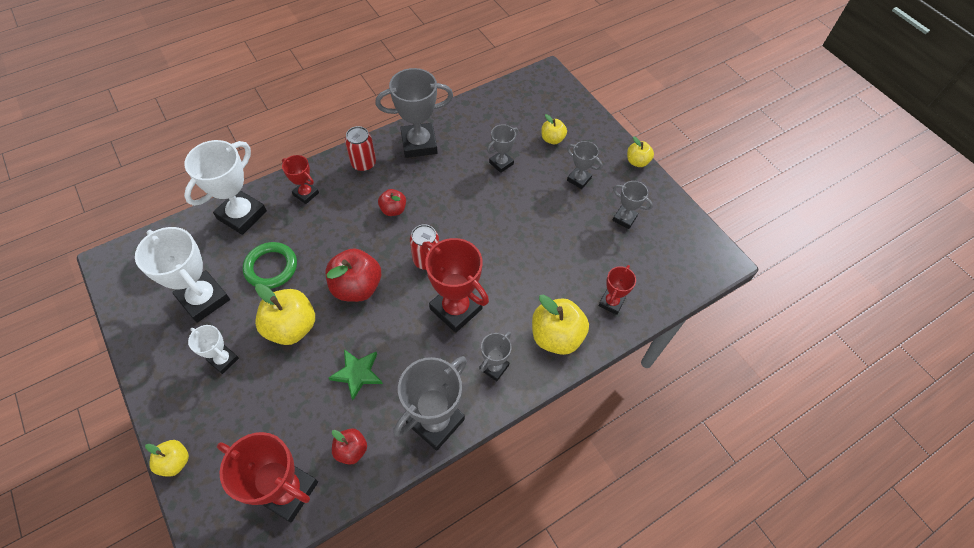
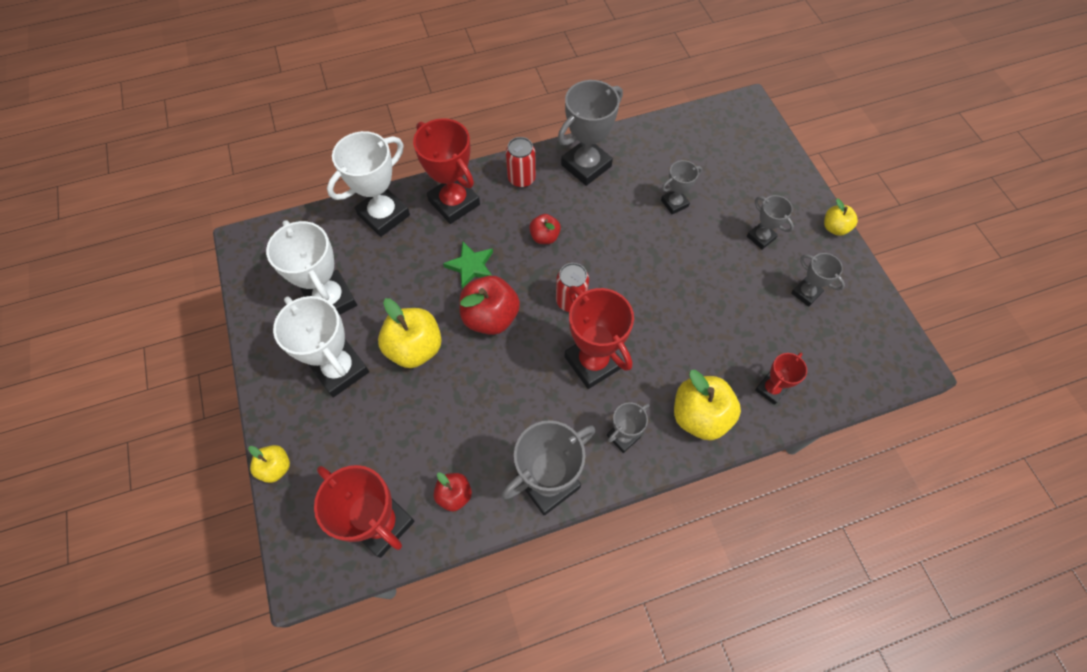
camera: 15 degrees right, 5 degrees up
(223, 360) = (340, 369): white trophy -> white trophy, size x1.84
(271, 267) = (404, 278): green ring -> none
(306, 194) = (454, 202): red trophy -> red trophy, size x1.84
(357, 373) = (475, 413): green star -> green star (471, 266)
(419, 144) = (586, 165): grey trophy -> grey trophy turned 45 degrees counterclockwise
(552, 139) = (739, 184): yellow apple -> none

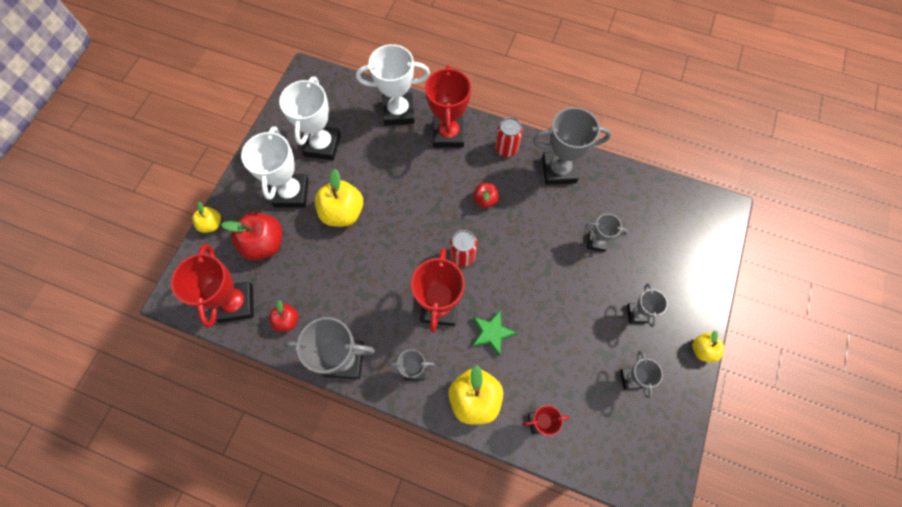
camera: 40 degrees right, 5 degrees up
(471, 266) = (421, 185): green star -> green star (492, 333)
(490, 317) = (403, 227): red apple -> red apple (265, 244)

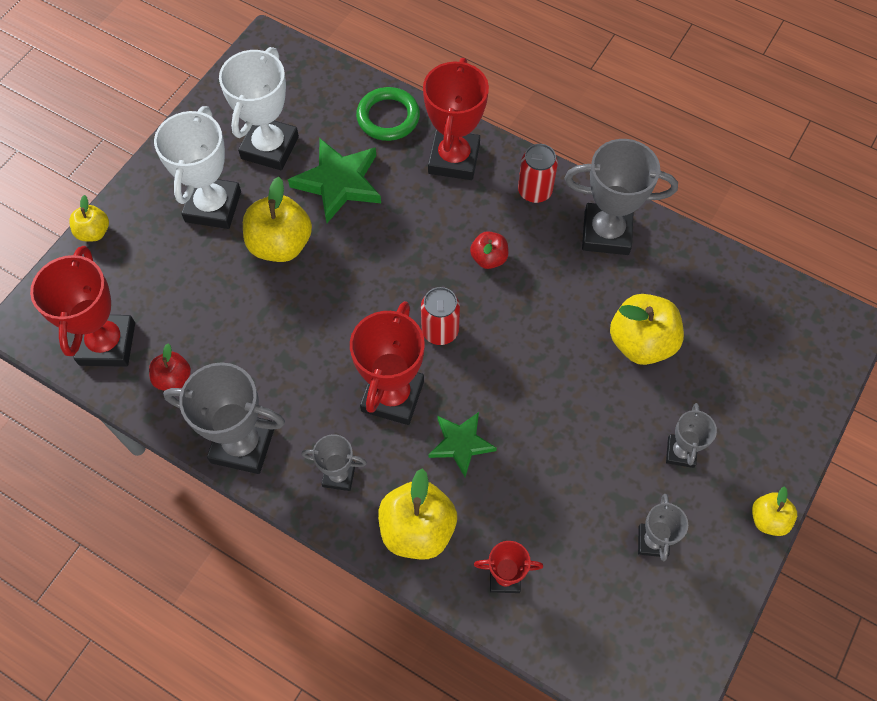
camera: 10 degrees right, 5 degrees down
(265, 244) = (162, 270): red apple -> none
(374, 163) = (339, 183): none -> green star
(398, 112) = (388, 117): white trophy -> green ring
(596, 242) = (641, 342): grey trophy -> yellow apple

